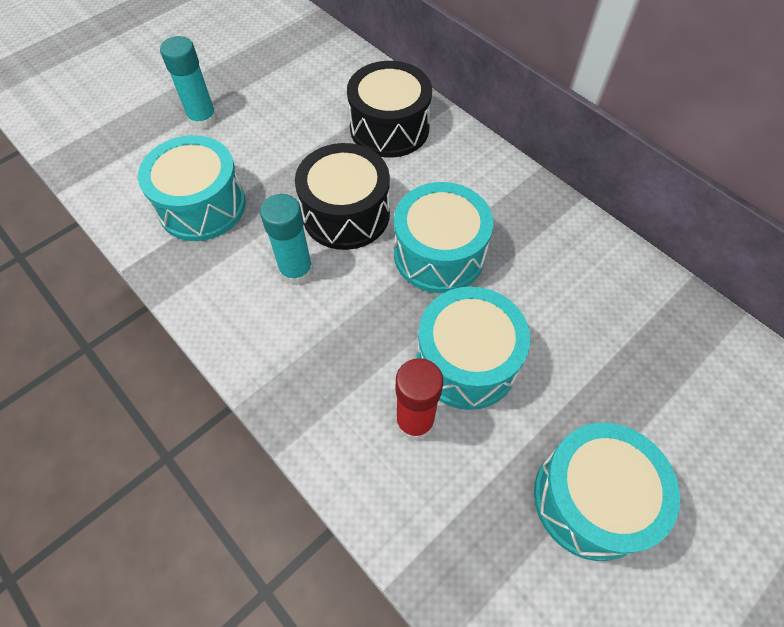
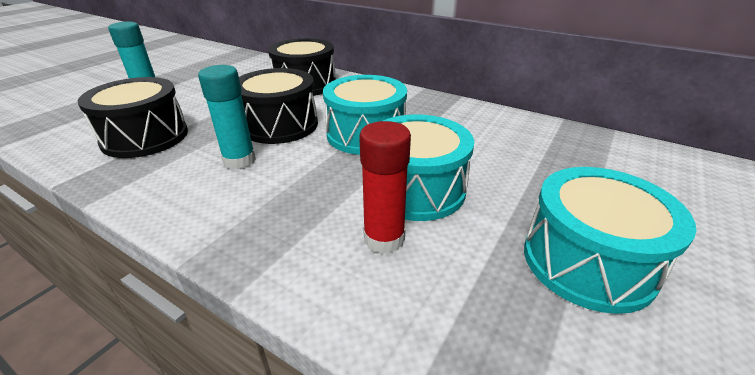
camera: 15 degrees left, 25 degrees down
(202, 206) = (145, 137): turquoise drum -> black drum

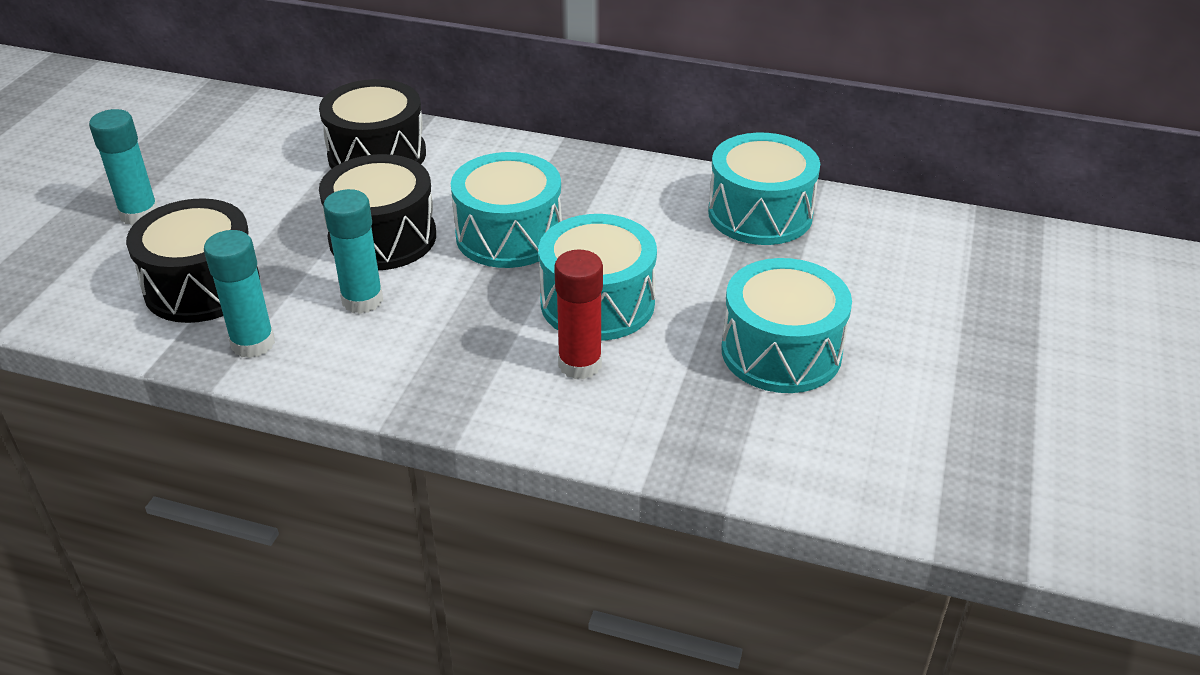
camera: 15 degrees left, 5 degrees up
(142, 177) = (253, 343): none -> turquoise glue stick
(562, 144) = (760, 214): none -> turquoise drum

